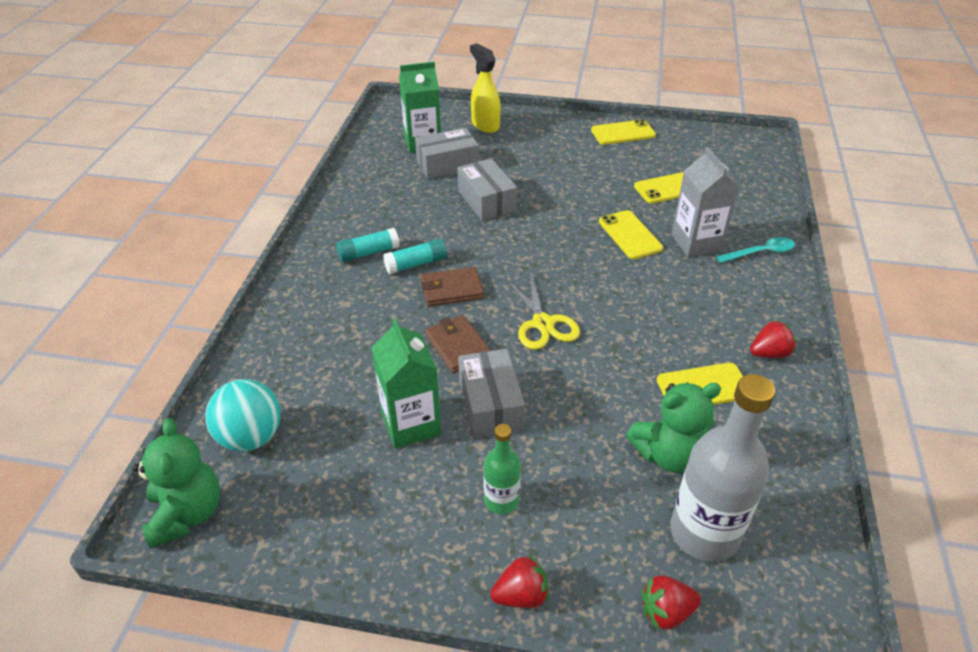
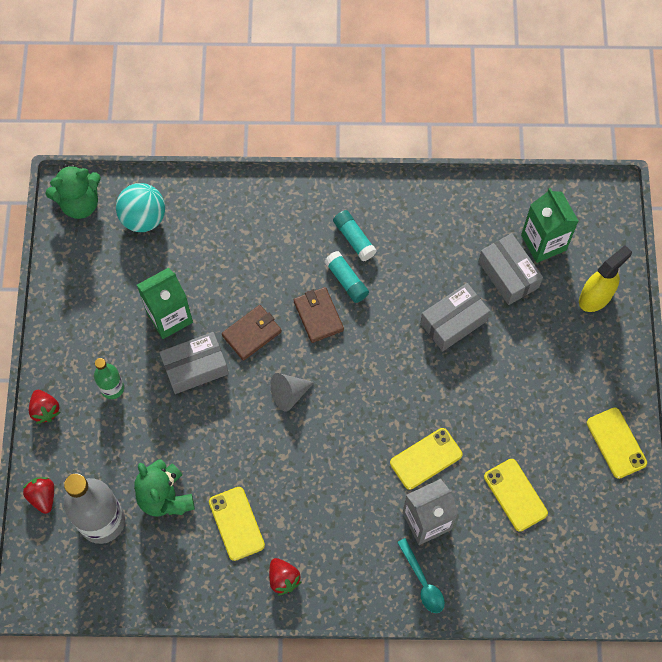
camera: 80 degrees right, 25 degrees up
(542, 323) = (289, 394): yellow scissors -> grey cone

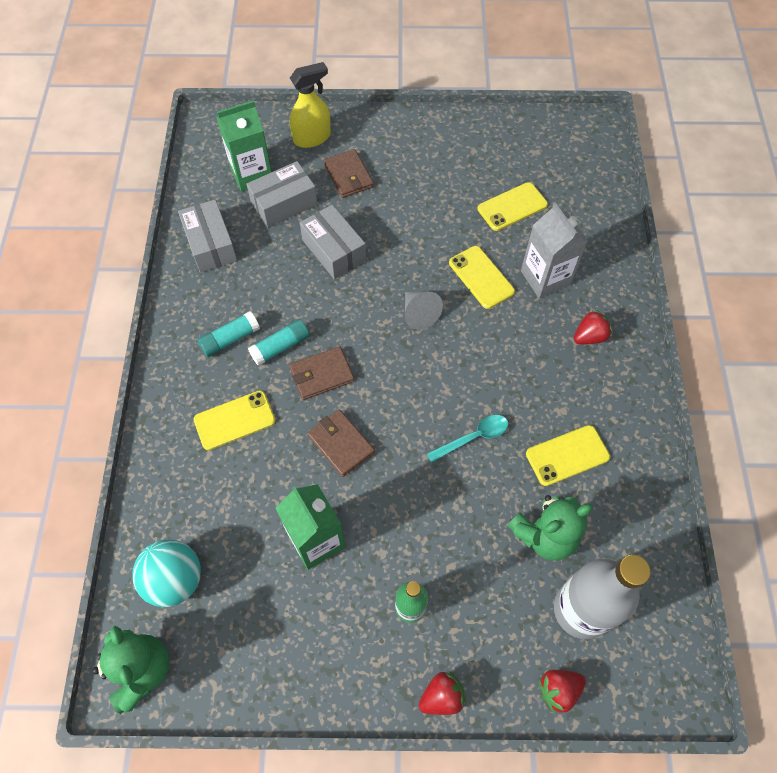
camera: 90 degrees left, 5 degrees down
(195, 367) = (383, 506): grey box -> grey box (210, 244)
(283, 579) = (622, 407): red strawberry -> red strawberry (589, 337)
(289, 394) = (414, 404): grey cone -> grey cone (419, 314)
(422, 582) = (606, 282): turquoise spoon -> turquoise spoon (473, 437)
(547, 333) = (348, 176): none -> brown wallet
(595, 297) = (312, 138): yellow spray bottle -> yellow spray bottle turned 105 degrees clockwise
(616, 443) = (457, 132): yellow phone -> yellow phone (234, 420)

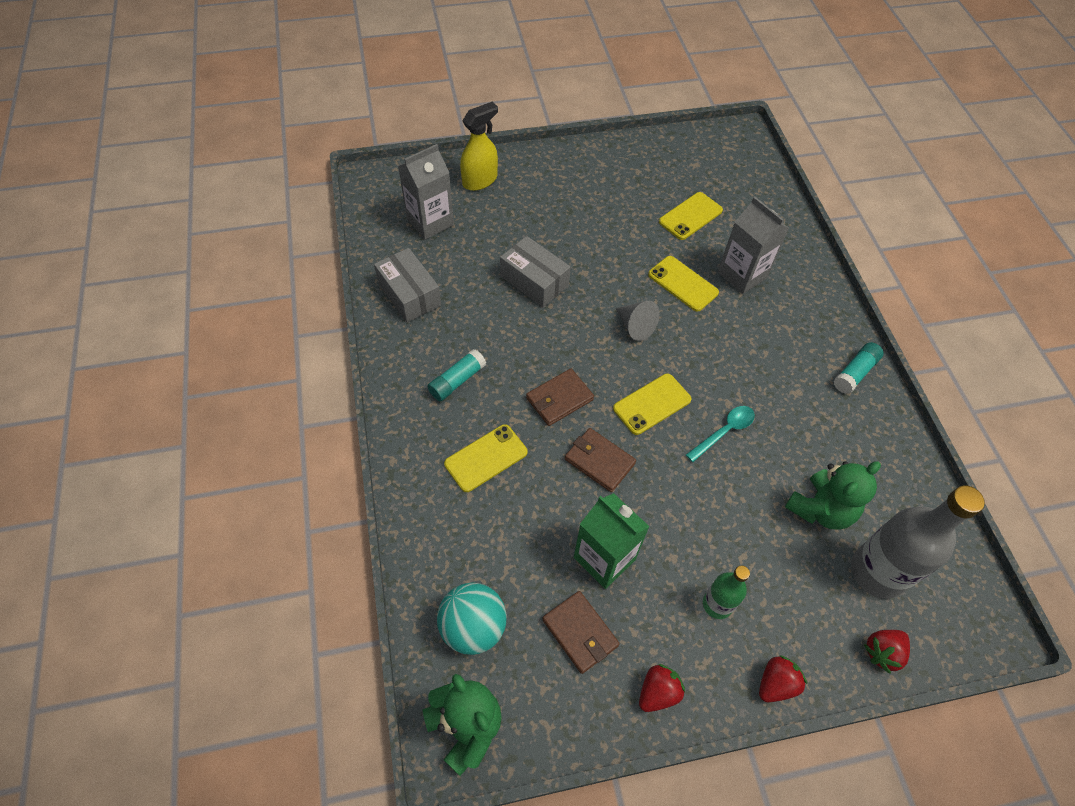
camera: 15 degrees left, 5 degrees down
(251, 174) = (430, 222): green carton -> grey carton
(280, 347) = (510, 379): turquoise glue stick -> turquoise glue stick (855, 373)
(284, 203) = (471, 244): grey box -> none
(348, 176) = (526, 210): brown wallet -> brown wallet (580, 633)
(567, 455) = (816, 432): yellow phone -> yellow phone (652, 404)
(589, 337) = (800, 321): red strawberry -> red strawberry (658, 692)

